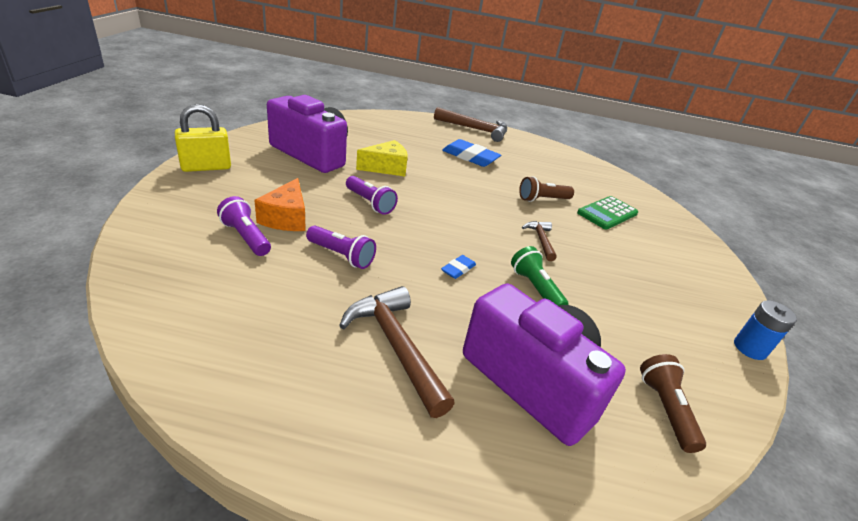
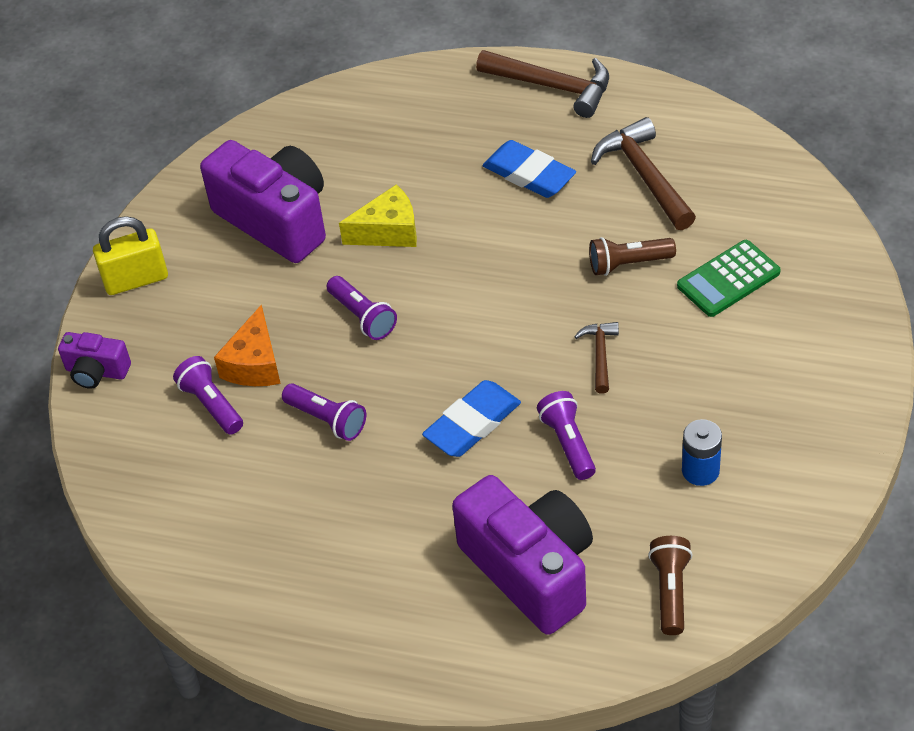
camera: 15 degrees right, 15 degrees up
(155, 208) = (96, 371): none -> purple camera
(396, 346) = (389, 540): brown hammer -> brown hammer (645, 176)
(458, 269) = (472, 423): blue eraser -> blue eraser, size x2.00
(535, 288) = (568, 443): green flashlight -> purple flashlight
(750, 348) = (824, 506): blue battery -> blue battery (700, 470)

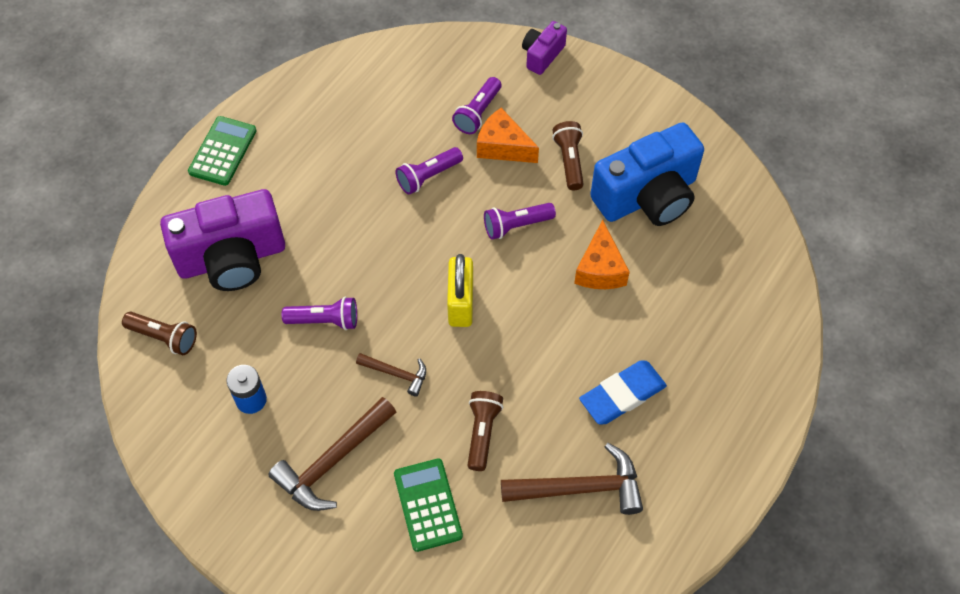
camera: 105 degrees right, 10 degrees up
(136, 280) = (622, 95): yellow padlock -> yellow padlock (460, 303)
(211, 404) = (478, 113): purple flashlight -> purple flashlight turned 135 degrees clockwise
(252, 298) = (569, 161): none -> brown flashlight
(276, 220) = (647, 196): purple camera -> blue camera
(375, 653) = (223, 151): none -> green calculator
(388, 231) = (600, 269): yellow cheese -> orange cheese
(472, 423) = (376, 265): blue eraser -> none
(552, 87) = (730, 455): brown hammer -> brown hammer (332, 461)

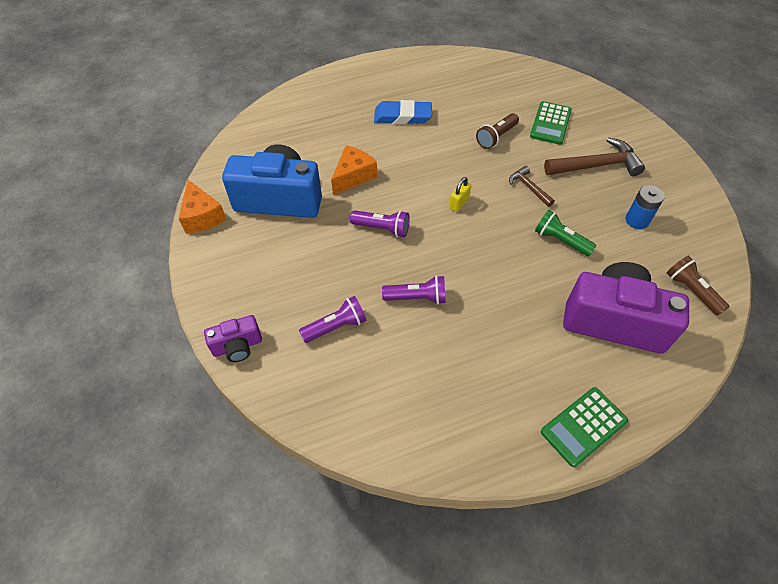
camera: 145 degrees left, 5 degrees down
(325, 320) = (560, 240): purple flashlight -> green flashlight
(460, 303) = (459, 203): yellow padlock -> yellow padlock, size x0.57
(503, 147) = (341, 287): orange cheese -> orange cheese (202, 216)
(569, 161) = (305, 249): brown flashlight -> none
(580, 488) = (461, 94): brown hammer -> none

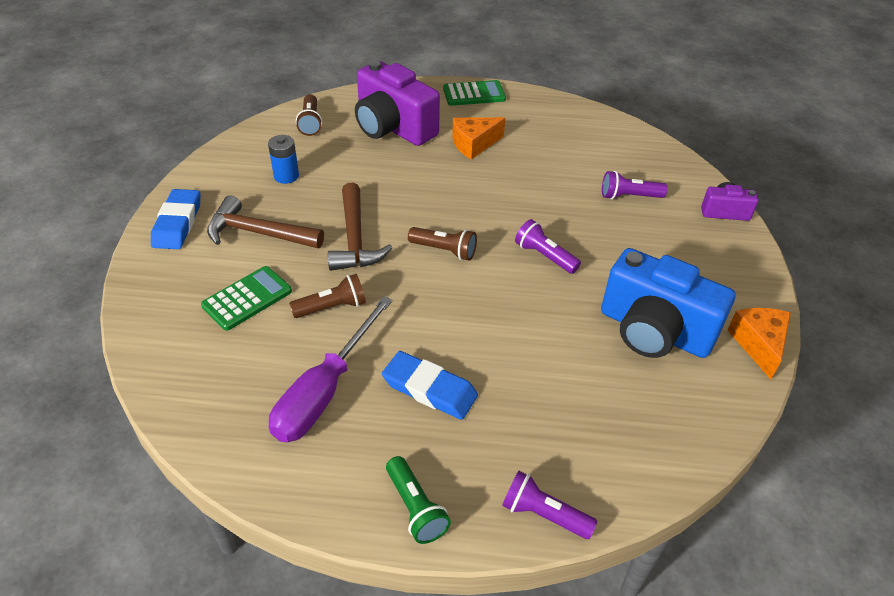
camera: 155 degrees left, 10 degrees down
(353, 176) = (548, 325): orange cheese -> orange cheese (474, 144)
(417, 297) = (544, 191): purple flashlight -> purple flashlight (543, 514)
(457, 96) = (324, 391): none -> purple screwdriver
(459, 203) = (444, 250): yellow padlock -> brown flashlight
(529, 187) = (354, 238): brown hammer -> brown hammer, size x1.83
(560, 240) = (375, 186): green flashlight -> green flashlight (415, 508)
(655, 151) = (177, 223): none -> blue eraser

